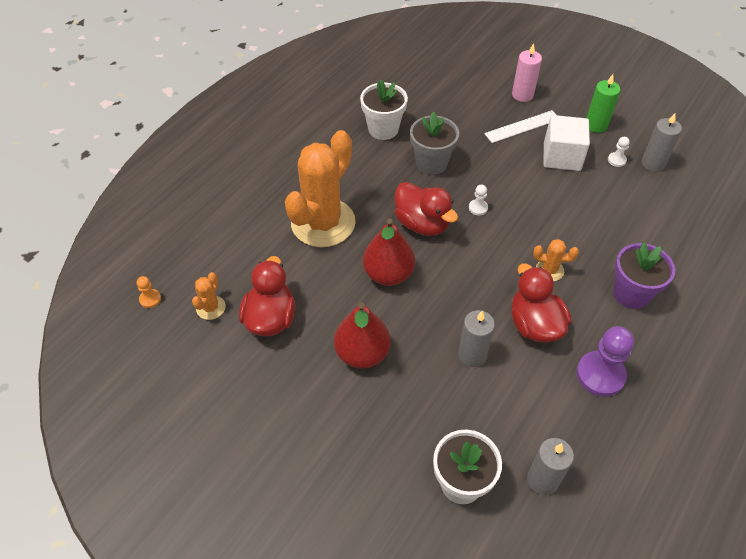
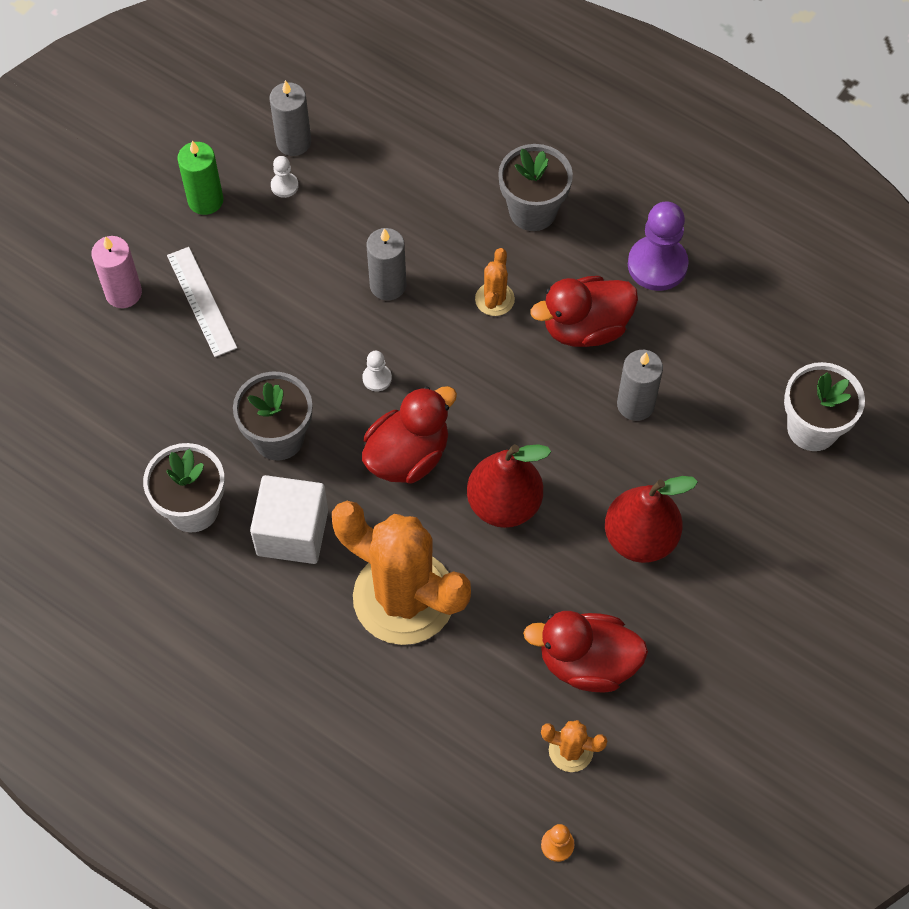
camera: 90 degrees left, 10 degrees up
(542, 479) = (800, 343): grey candle -> grey candle (388, 285)
(562, 156) = (273, 255): white cube -> white cube (292, 532)
(631, 294) = (532, 211): purple flower pot -> grey flower pot

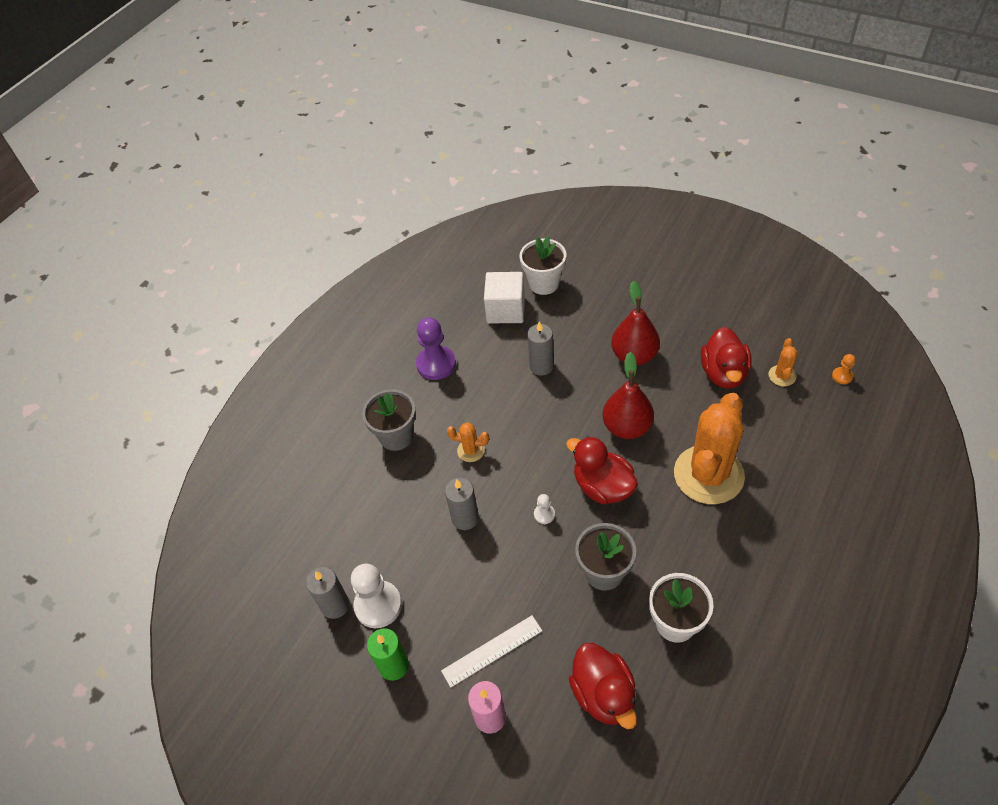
camera: 90 degrees left, 10 degrees down
(284, 186) = (378, 605): white pawn -> white pawn, size x2.12
(292, 532) = (678, 550): white cube -> white cube (506, 310)
(585, 328) = (488, 397): red duck -> red duck (603, 694)

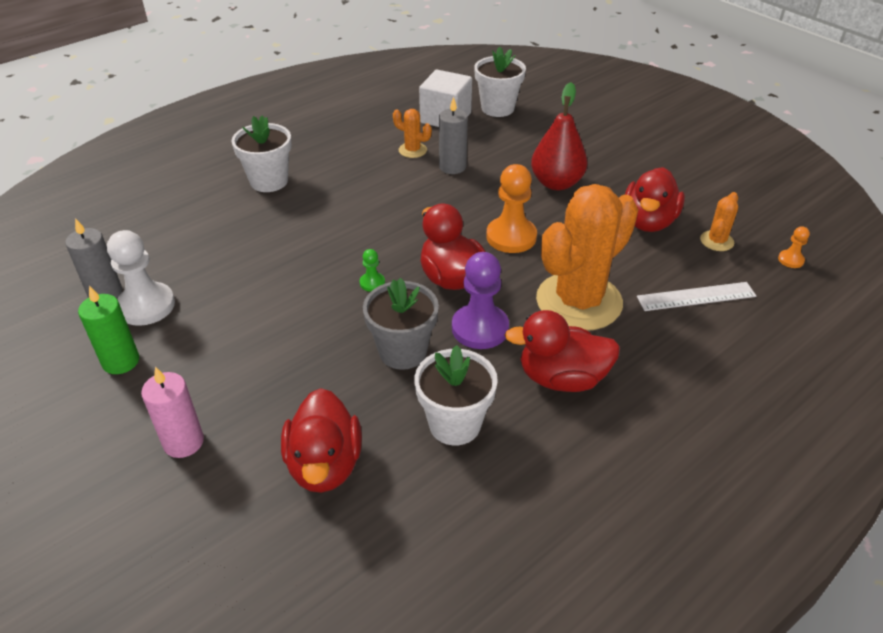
camera: 15 degrees right, 10 degrees down
(396, 436) = (269, 181): grey flower pot -> white flower pot
(436, 364) = (348, 139): purple pawn -> purple pawn (480, 328)
(465, 518) = (288, 262): grey candle -> none
(471, 450) = (333, 211): orange cactus -> orange cactus (412, 150)
(492, 651) = (231, 382): white ruler -> white ruler (696, 297)
(544, 514) = (372, 283): white pawn -> green pawn
(627, 427) = (511, 237): red pear -> orange pawn
(730, 552) = (561, 378): none -> red duck

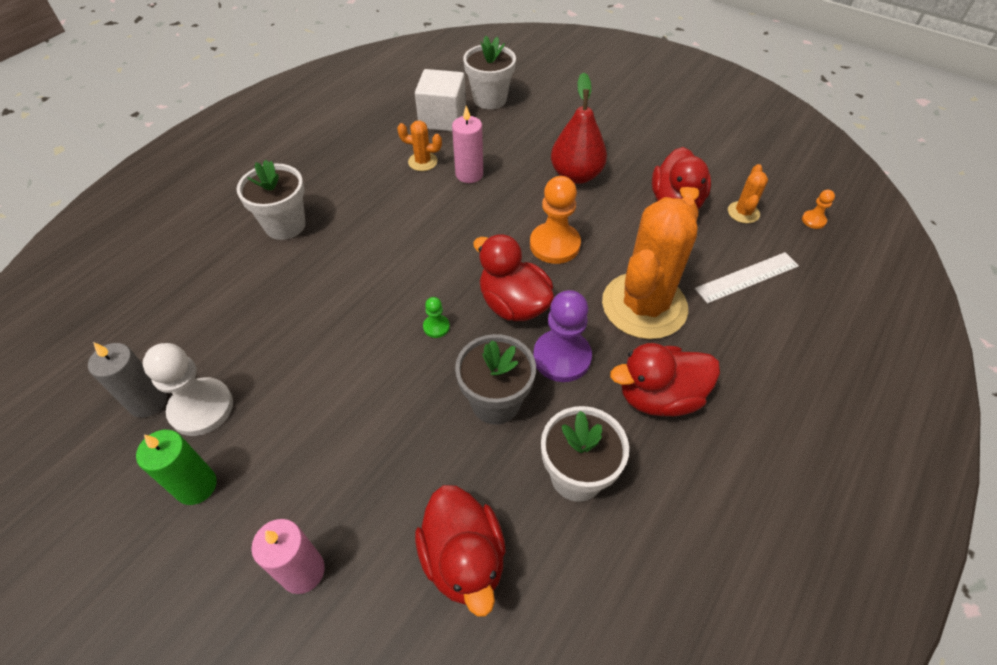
camera: 15 degrees left, 10 degrees up
(452, 167) = (469, 174): grey candle -> pink candle

